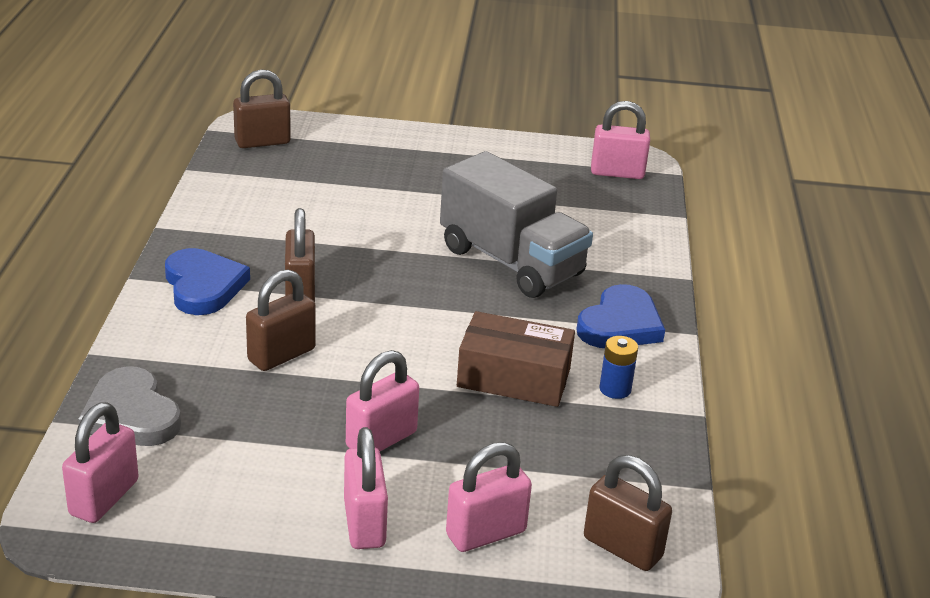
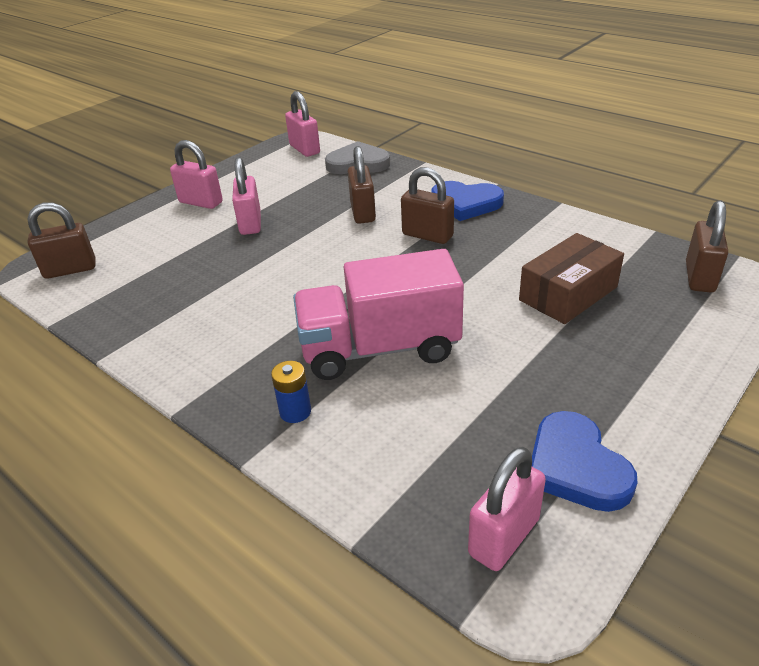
camera: 130 degrees right, 5 degrees up
(486, 533) = (144, 232): pink padlock -> none
(511, 262) = (379, 349): grey truck -> pink truck
(514, 377) = (241, 289): brown box -> brown box (568, 293)
(615, 389) = (174, 329): blue battery -> blue battery (295, 411)
(620, 324) = (234, 371): blue heart -> blue heart (575, 466)

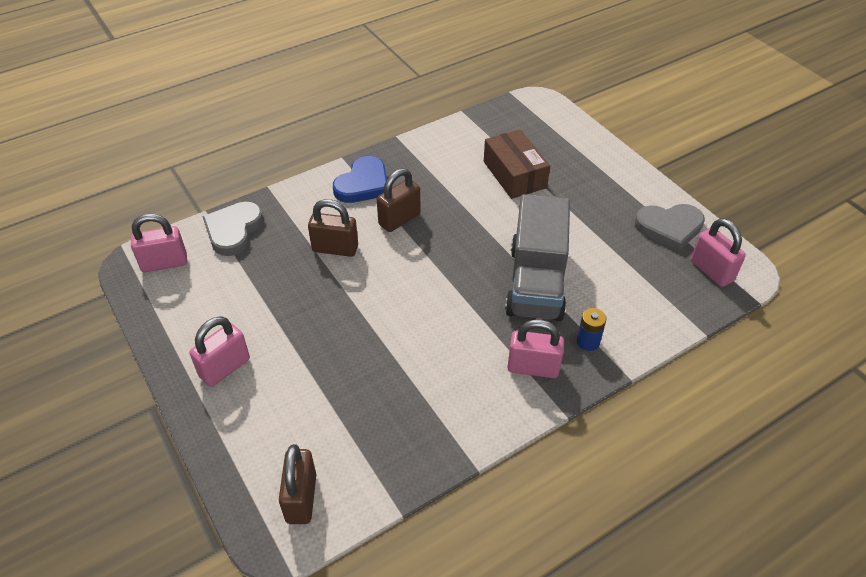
camera: 75 degrees left, 10 degrees up
(250, 223) = (301, 331): pink padlock -> pink padlock (533, 368)
(379, 349) = (536, 283): pink truck -> grey truck
(575, 466) = (669, 227): blue heart -> grey heart
(699, 277) = (524, 116): brown padlock -> none

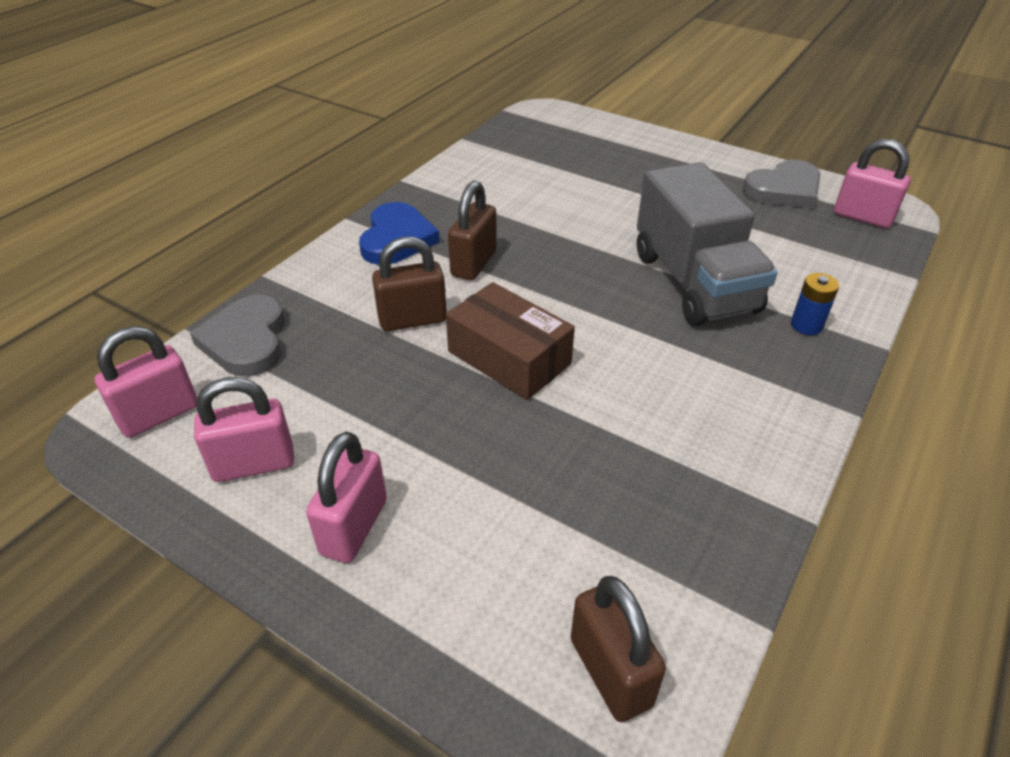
camera: 25 degrees left, 5 degrees down
(514, 174) = (575, 183): brown box -> brown box (509, 358)
(533, 368) = (772, 374): pink padlock -> pink padlock (254, 464)

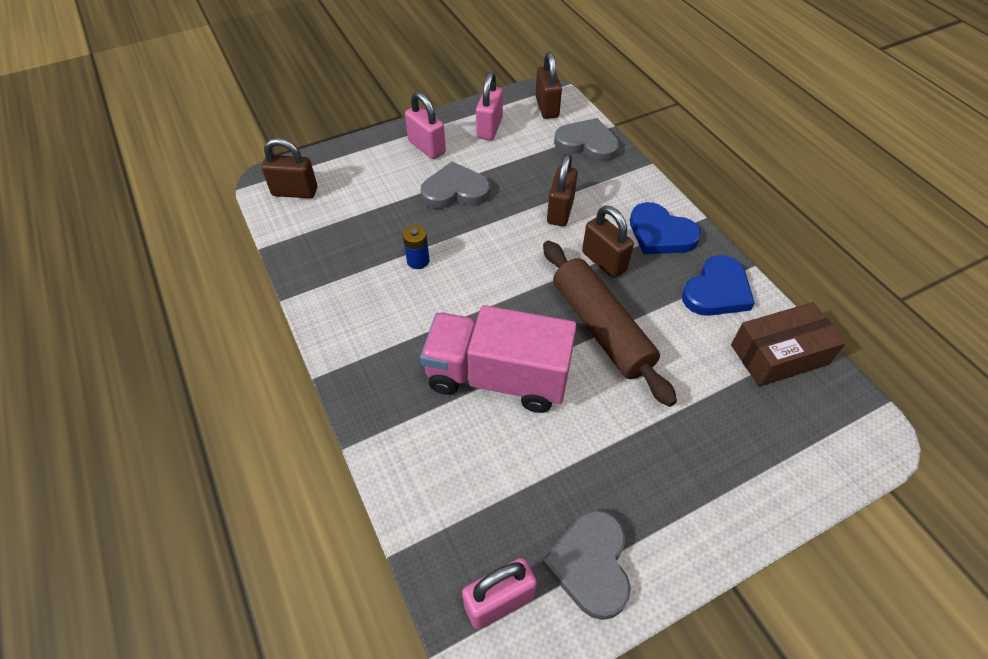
camera: 120 degrees right, 10 degrees up
(159, 415) = (547, 107): pink padlock -> brown padlock
(443, 436) = (455, 191): none -> grey heart
(455, 191) = (717, 291): none -> blue heart
(509, 358) = (494, 239): brown box -> brown box (779, 354)
(568, 241) = (601, 328): none -> brown rolling pin
(694, 282) = (497, 377): grey truck -> pink truck
(806, 325) = (403, 414): blue battery -> blue battery (418, 261)

